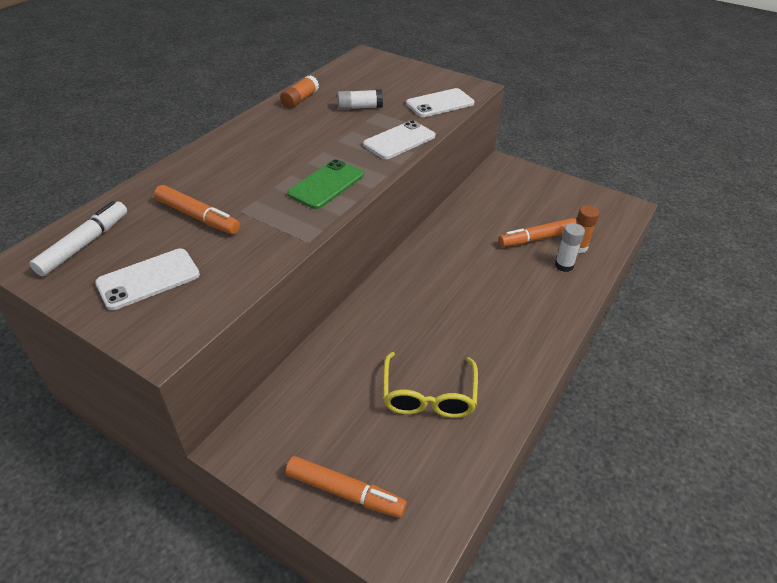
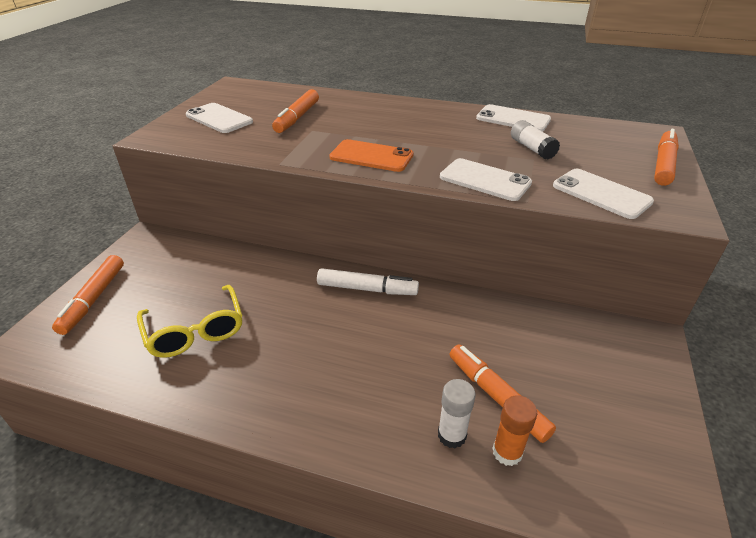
camera: 75 degrees right, 5 degrees down
(84, 244) = (253, 94): white marker -> white marker (367, 289)
(300, 100) = (513, 119): orange glue stick -> white phone
(326, 184) = (371, 156): green phone -> orange phone
(412, 70) = (663, 164): none -> orange marker
(428, 396) = (195, 331): yellow glasses -> yellow glasses turned 105 degrees counterclockwise

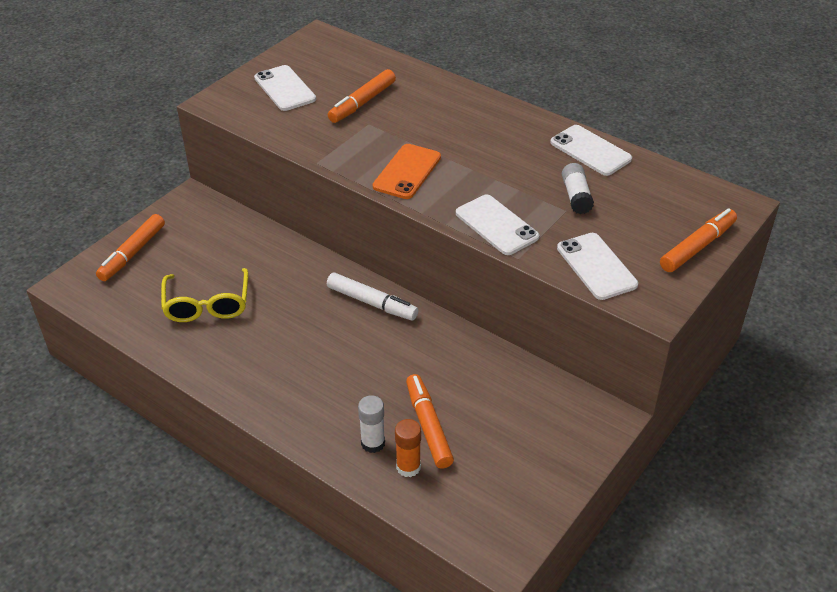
camera: 20 degrees right, 5 degrees up
(371, 156) = (407, 172): orange phone -> orange phone turned 75 degrees clockwise

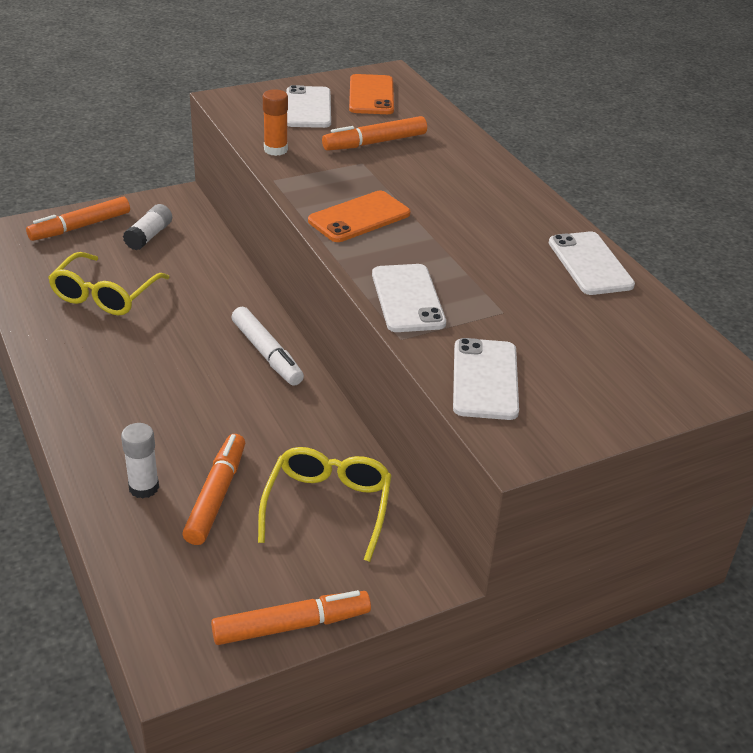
camera: 25 degrees right, 5 degrees down
(323, 60) = (371, 95): none -> orange phone
(408, 467) = (158, 527): orange glue stick -> orange glue stick (275, 150)
(509, 399) = (328, 506): none -> yellow glasses
(576, 196) = (529, 302): white glue stick -> white glue stick (149, 236)
(697, 247) = (633, 404): orange marker -> orange marker (291, 625)

